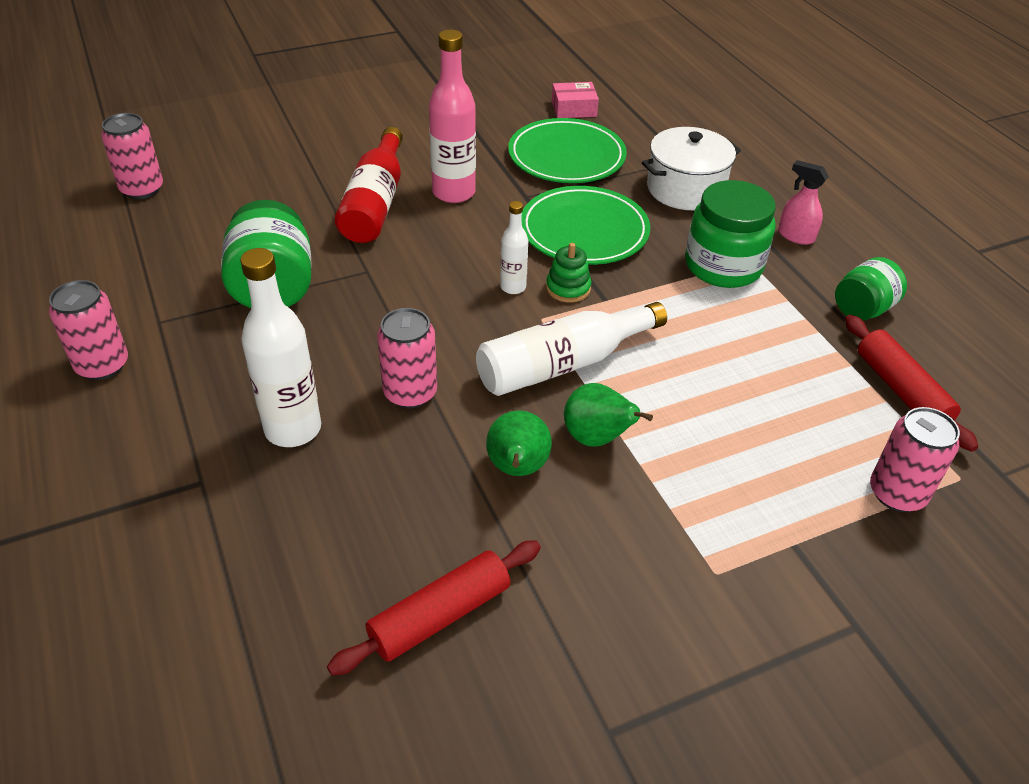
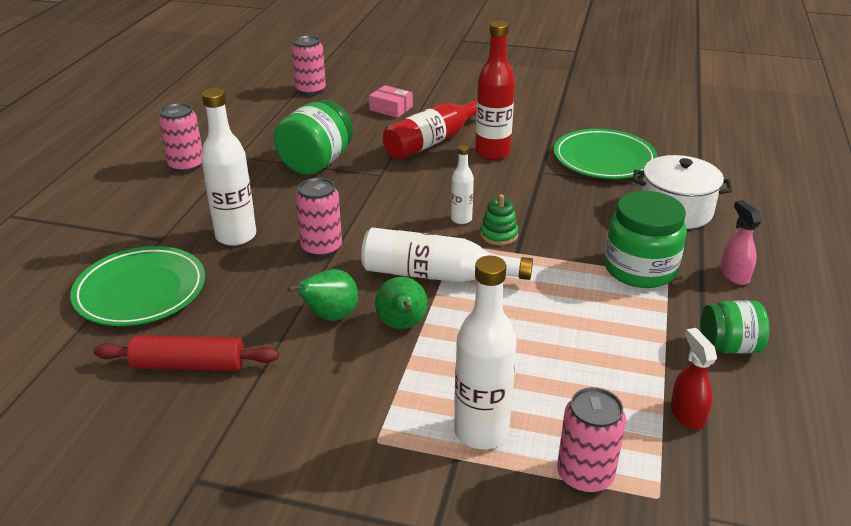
camera: 40 degrees right, 10 degrees down
(454, 193) = (492, 153): pink bottle -> red bottle
(574, 109) = (650, 132): pink box -> pink box (391, 108)
(584, 231) = (556, 207): green plate -> green plate (140, 291)
(784, 505) = (481, 431): none -> white bottle
(901, 391) = (687, 414): red rolling pin -> red spray bottle

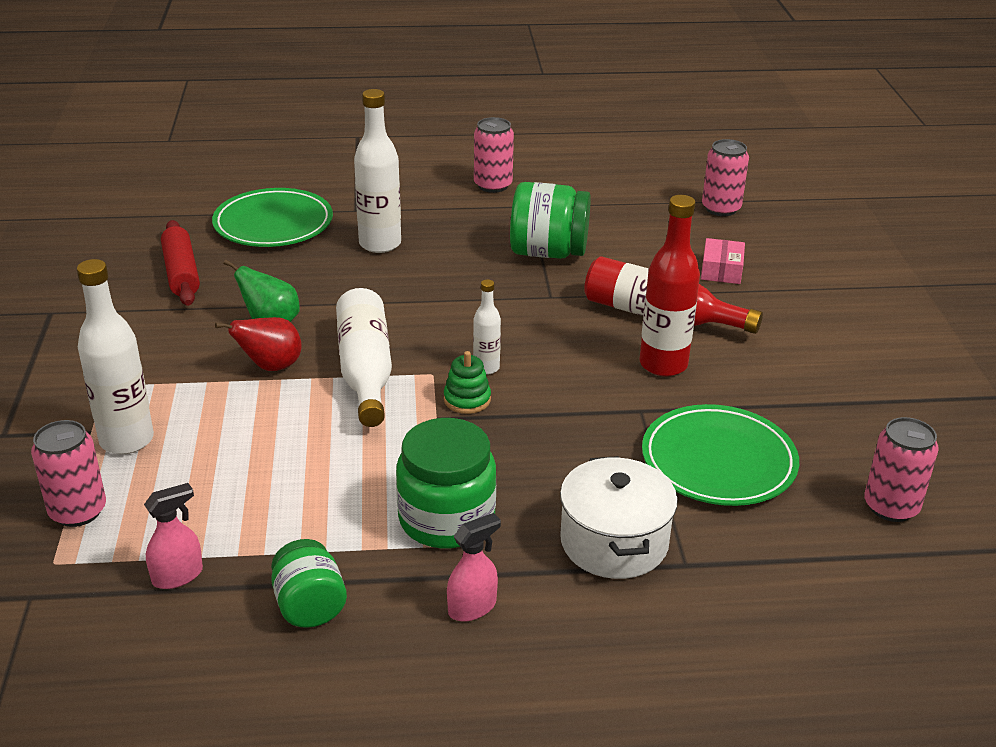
camera: 70 degrees right, 0 degrees up
(321, 247) = (383, 293): pink can -> pink can (891, 507)
(402, 325) = (270, 367): green pear -> red pear
(687, 414) = (178, 576): red spray bottle -> pink spray bottle

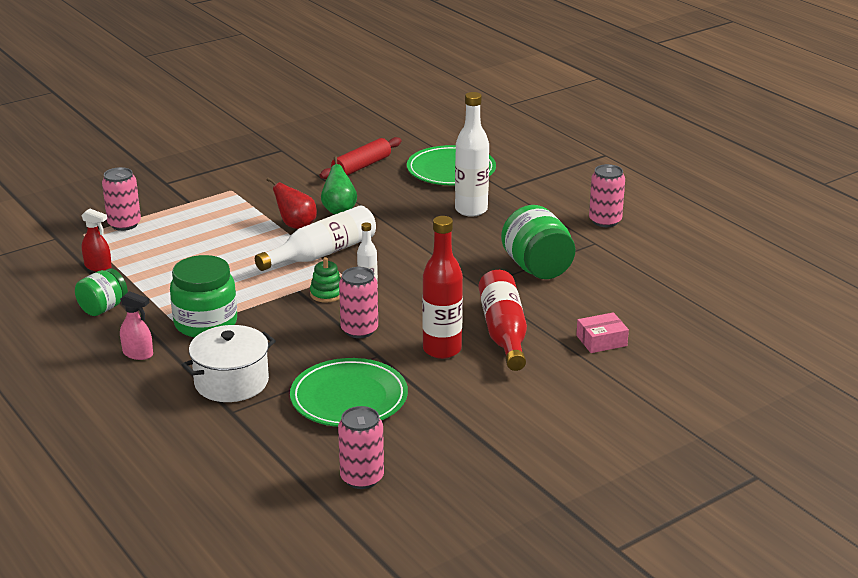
camera: 60 degrees right, 5 degrees down
(127, 440) = (190, 213): white bottle -> none
(178, 576) = (98, 267): pink spray bottle -> red spray bottle
(721, 208) = (701, 317): pink can -> pink can (359, 330)

